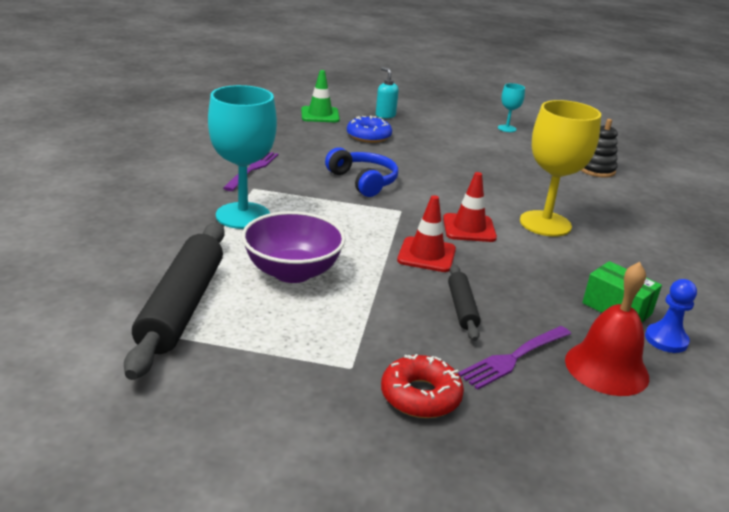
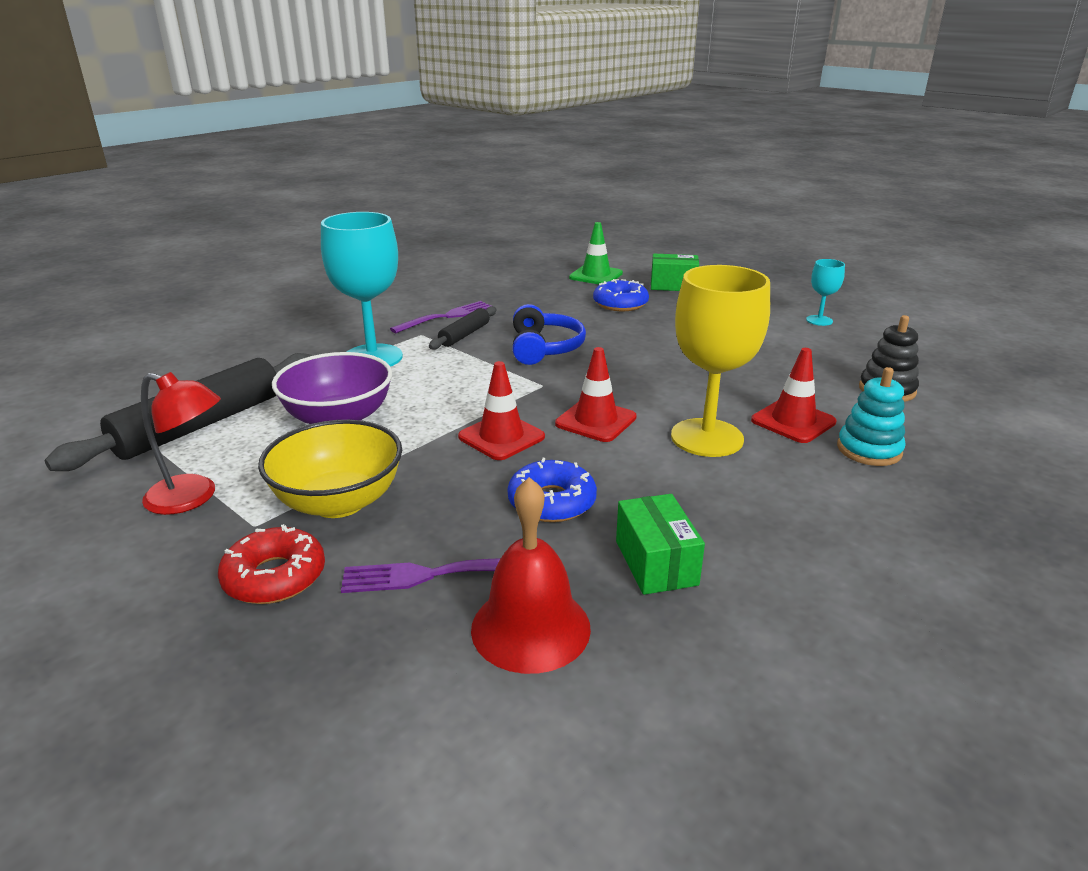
camera: 35 degrees right, 0 degrees up
(272, 364) = (192, 498): none -> red lamp
(385, 115) = (673, 285): turquoise soap dispenser -> green box
(385, 332) = (339, 502): none -> yellow bowl
(462, 308) = (456, 502): black rolling pin -> black rolling pin (464, 335)
(516, 290) = (552, 502): none -> blue donut
(575, 201) = (793, 421): none -> red traffic cone
(631, 210) = (869, 450): none -> turquoise stacking toy
(666, 340) = (671, 624): blue pawn -> none

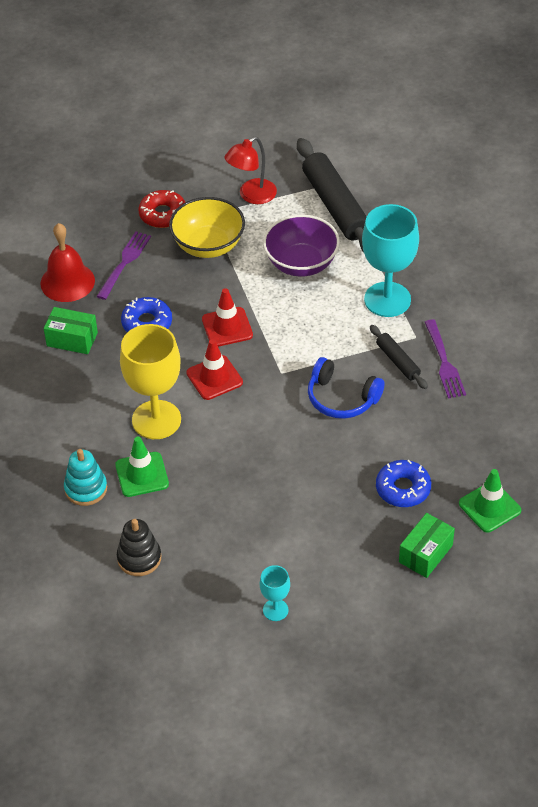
camera: 120 degrees right, 20 degrees up
(793, 421) = (142, 474): red traffic cone -> green traffic cone

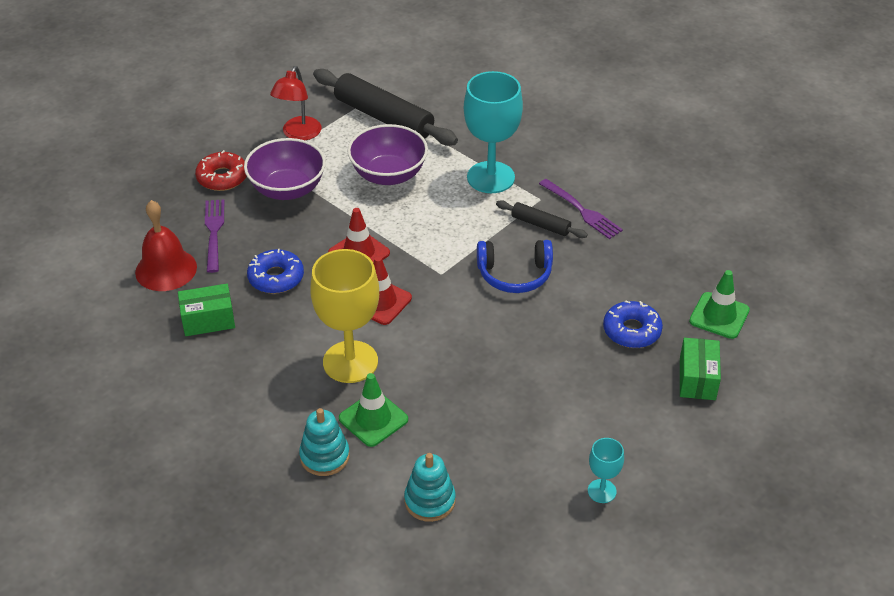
camera: 30 degrees left, 5 degrees down
(139, 558) = (430, 501): black stacking toy -> turquoise stacking toy
(208, 245) = (287, 189): yellow bowl -> purple bowl

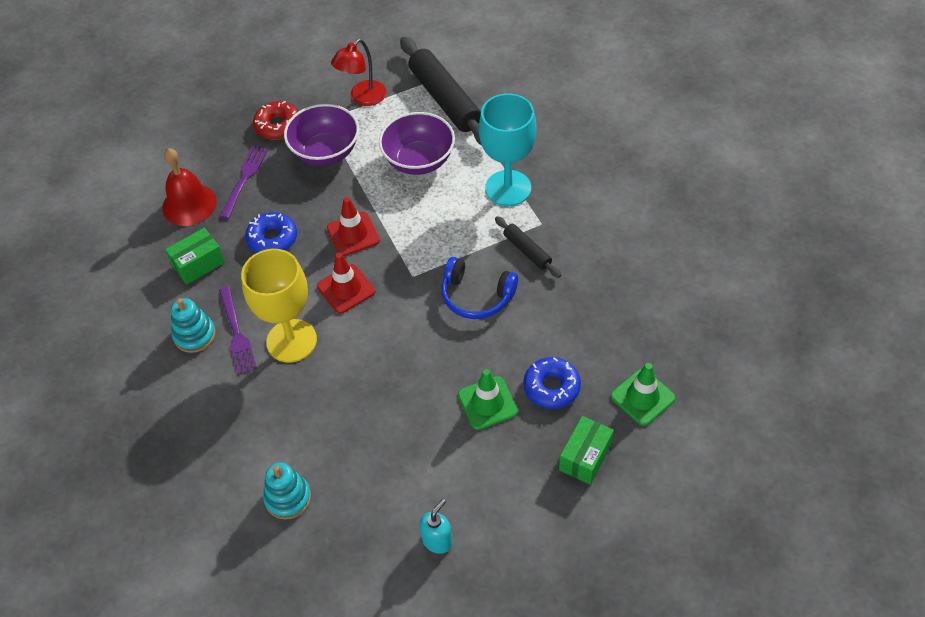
camera: 25 degrees right, 10 degrees up
(208, 320) = (198, 264): green box -> green box turned 45 degrees counterclockwise
(324, 456) = (225, 425): turquoise stacking toy -> turquoise stacking toy (194, 335)
(373, 419) = (282, 403): green traffic cone -> green traffic cone (487, 403)
(581, 210) = (573, 246): purple fork -> purple fork (236, 333)
(602, 491) = (437, 541): turquoise goblet -> turquoise soap dispenser

